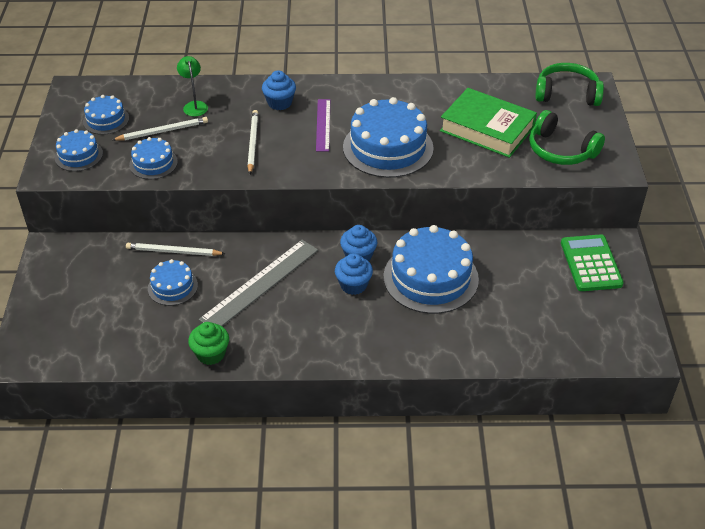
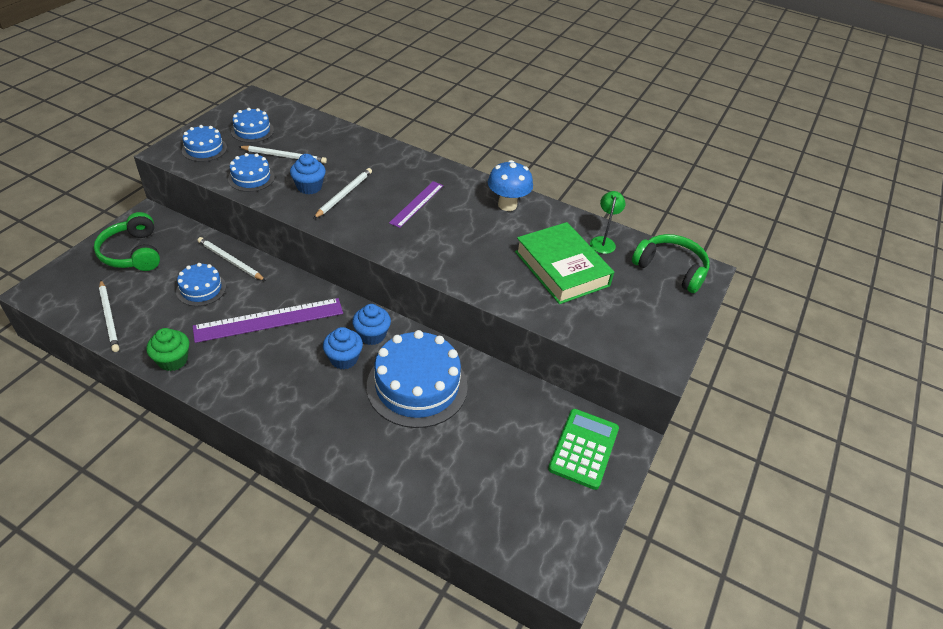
camera: 25 degrees right, 0 degrees up
(114, 347) = (109, 317): none -> white pencil
(194, 105) = (329, 146): green lamp -> green lamp (603, 241)
(260, 284) = (269, 320): grey ruler -> purple ruler
(279, 103) = (398, 171): blue cupcake -> blue cupcake (309, 187)
(388, 147) = (454, 246): blue cake -> none
(398, 94) = (507, 205): none -> blue mushroom
(560, 150) = (617, 320): green headphones -> green headphones (133, 253)

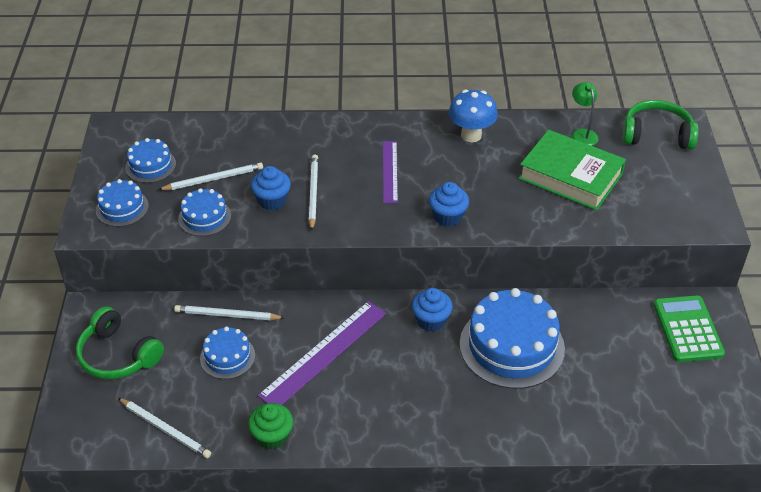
camera: 25 degrees left, 0 degrees up
(344, 359) = (427, 355): blue cupcake -> blue cupcake (448, 216)

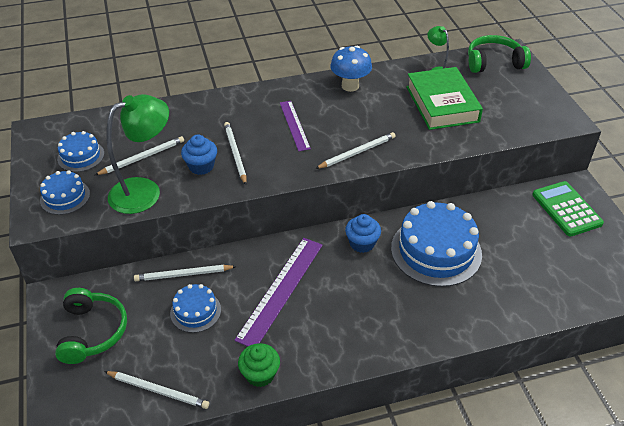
camera: 15 degrees left, 0 degrees up
(118, 355) = (92, 332): green headphones -> green headphones turned 120 degrees counterclockwise
(204, 217) = (145, 191): blue cake -> green lamp
(448, 216) = (357, 152): blue cupcake -> white pencil
(570, 176) = (442, 104): green book -> green book turned 60 degrees clockwise

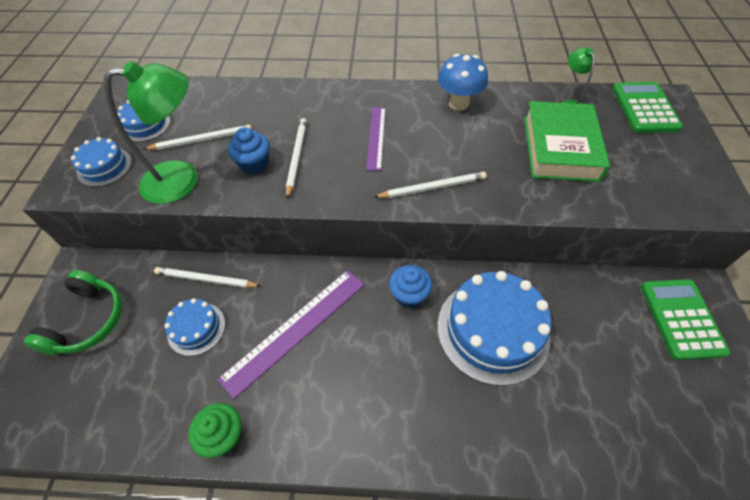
camera: 20 degrees right, 10 degrees up
(158, 390) = (111, 418): white pencil -> none
(494, 62) = (644, 108): green headphones -> green calculator

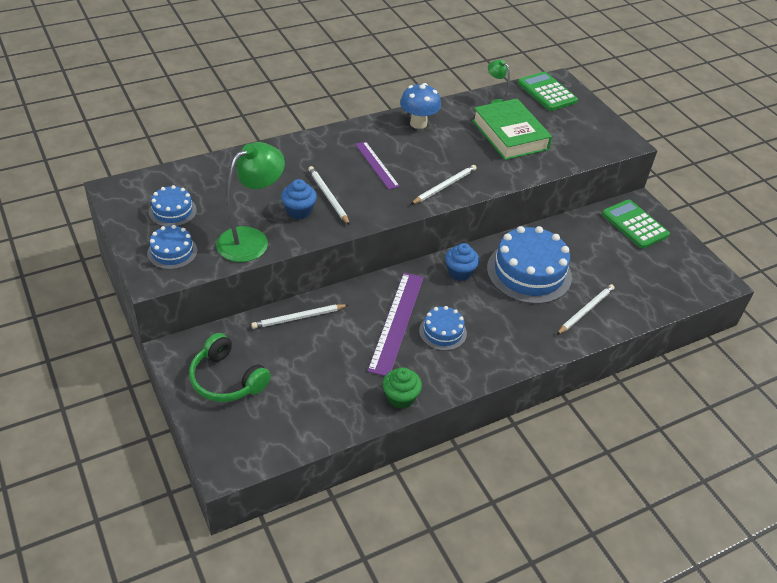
camera: 35 degrees left, 10 degrees down
(88, 321) = (227, 379): green headphones -> green headphones turned 150 degrees clockwise
(196, 328) = (321, 350): blue cake -> blue cake (442, 332)
(201, 140) = (236, 208): white pencil -> white pencil (585, 310)

